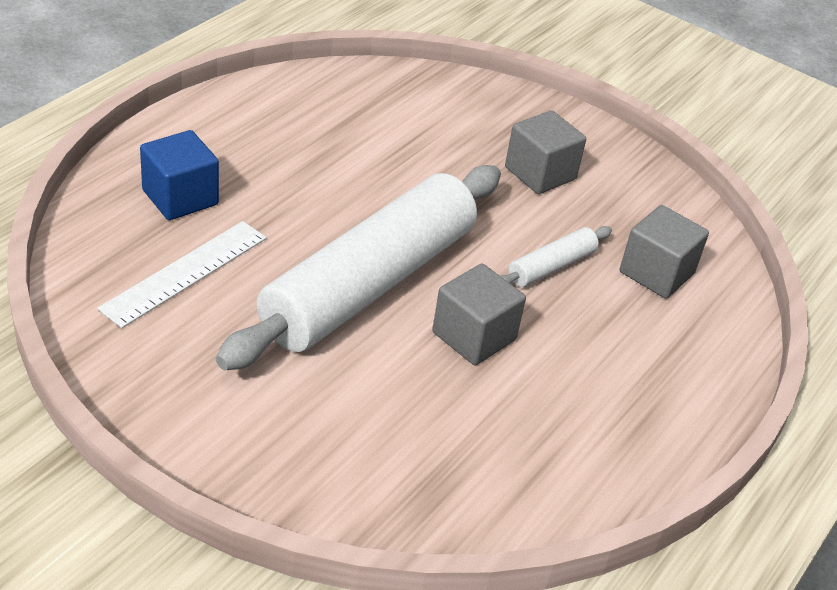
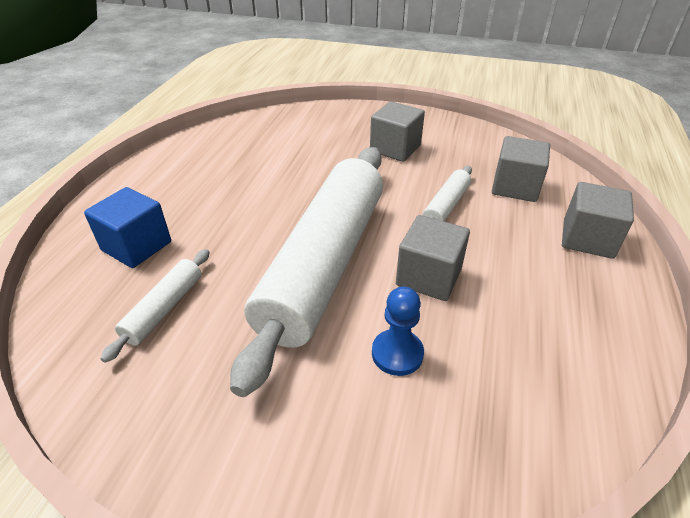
camera: 15 degrees left, 0 degrees up
(185, 273) = (164, 309): white ruler -> white rolling pin
(391, 394) = (397, 353): none -> blue pawn
(692, 361) = (587, 239): none -> grey cube

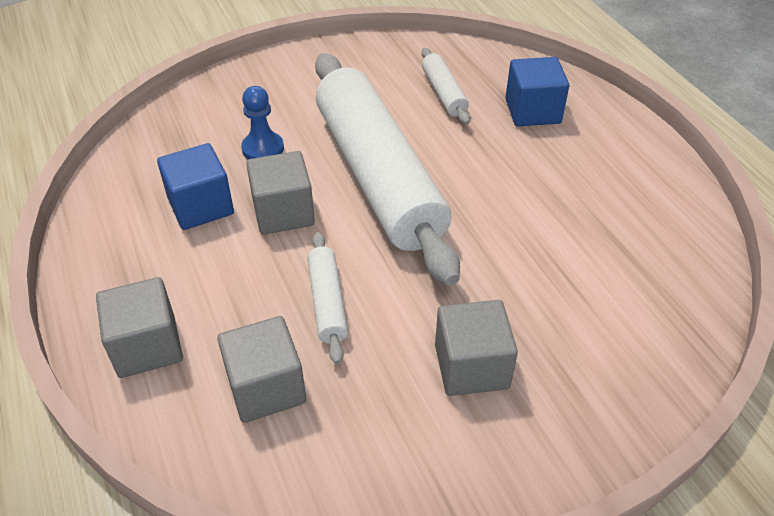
camera: 140 degrees right, 5 degrees up
(500, 323) = (201, 206): none -> blue cube

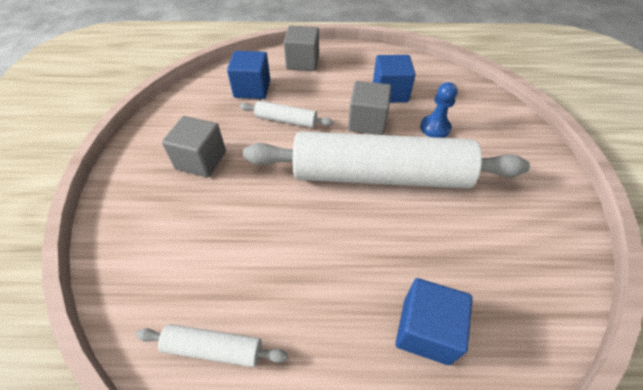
camera: 115 degrees right, 5 degrees up
(266, 387) = (252, 89): grey cube -> blue cube
(443, 93) = (478, 262): white rolling pin -> white rolling pin (214, 348)

